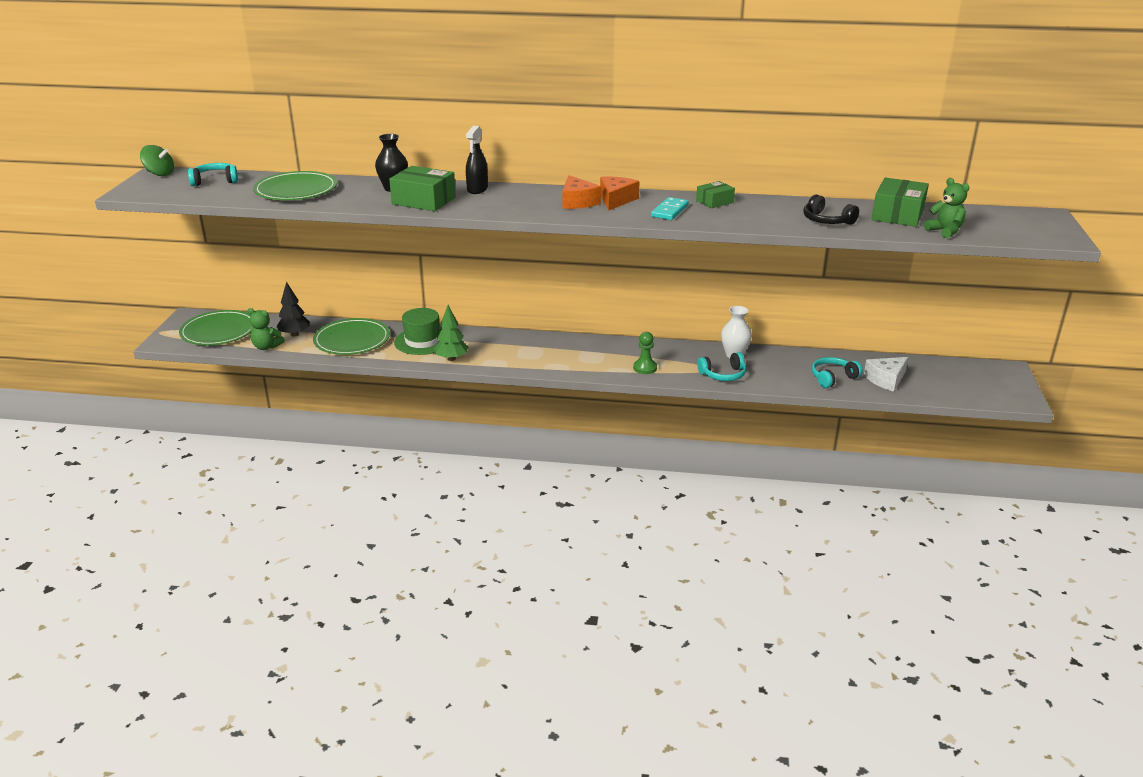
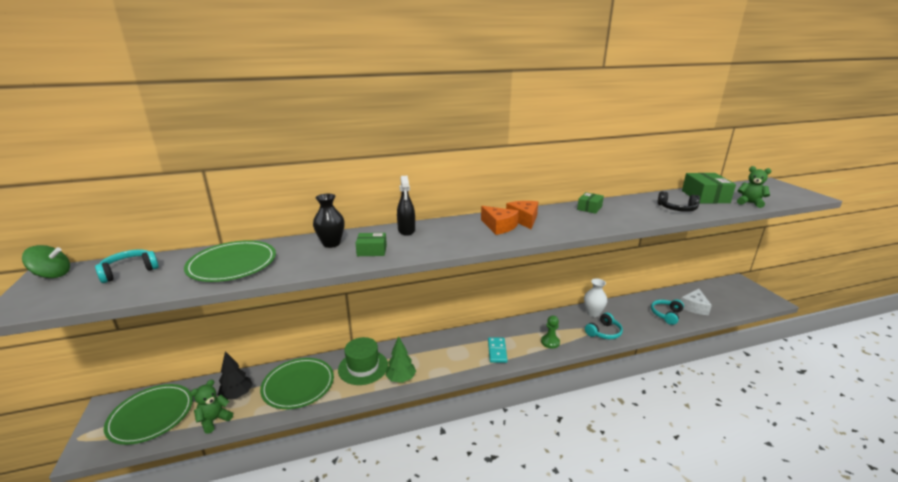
camera: 25 degrees left, 5 degrees down
(266, 347) = (214, 420): green teddy bear -> green teddy bear turned 135 degrees clockwise
(424, 201) = (372, 250): green box -> green box, size x0.58
(670, 211) = (573, 221): turquoise domino -> turquoise domino (497, 351)

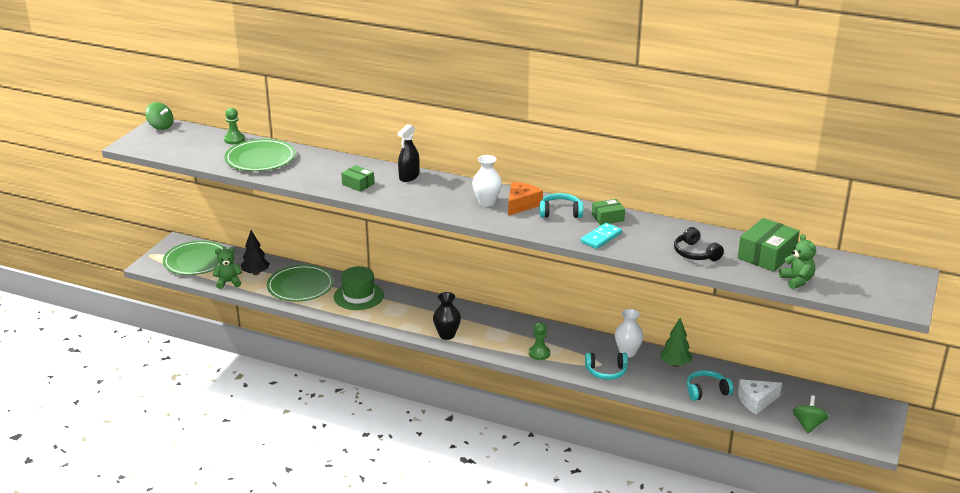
camera: 40 degrees right, 5 degrees up
(129, 271) = (200, 140): turquoise headphones -> turquoise headphones (560, 212)
(176, 257) = (234, 139): none -> green pawn
(331, 243) = (339, 167): black vase -> black vase (447, 335)
(401, 379) = (376, 318): green tree -> green tree (675, 364)
(497, 351) = (480, 337): turquoise domino -> turquoise domino (601, 238)
(499, 226) = (487, 202): orange cheese -> white vase
(735, 307) = (808, 425): none -> green spinning top

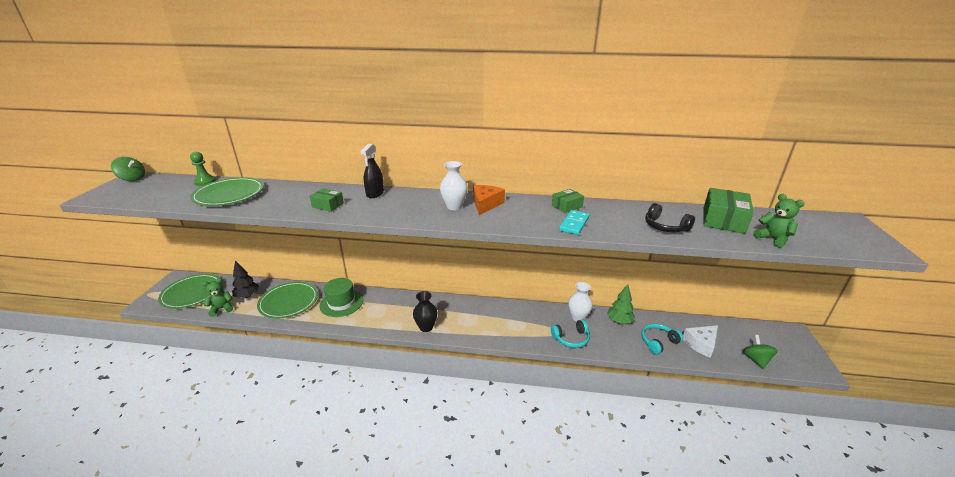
camera: 15 degrees left, 0 degrees up
(539, 353) = (509, 331): green pawn -> none
(560, 212) = (524, 207): turquoise headphones -> none

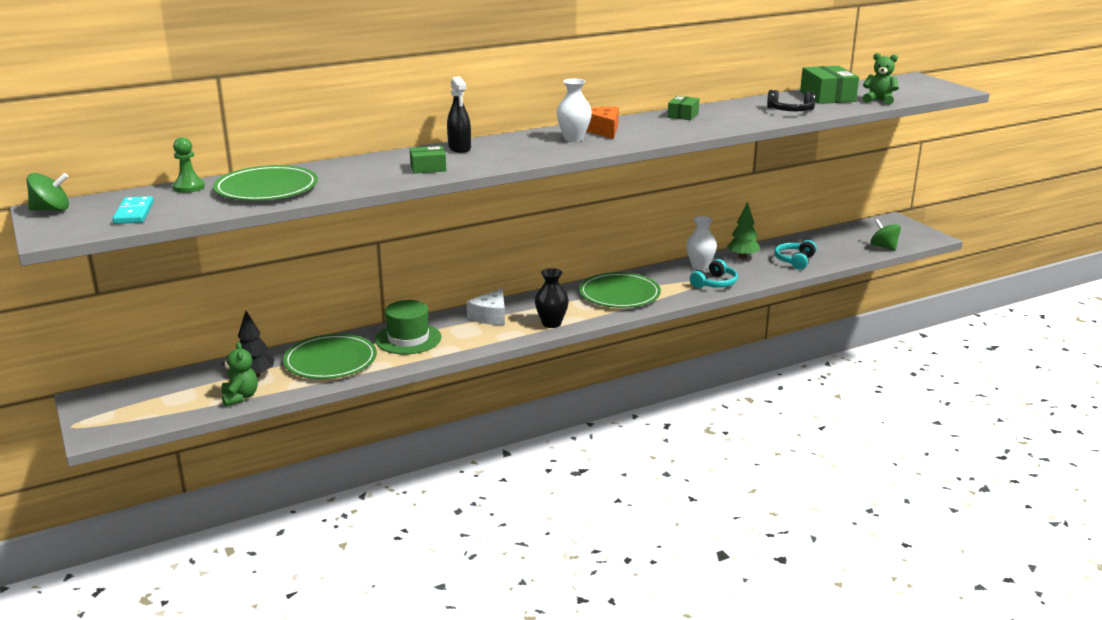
camera: 35 degrees left, 5 degrees down
(192, 293) = (153, 401): green plate -> green plate (619, 294)
(221, 309) = (240, 397): green teddy bear -> green teddy bear turned 135 degrees clockwise
(574, 224) = (713, 125): turquoise domino -> turquoise domino (134, 213)
(701, 344) = (831, 250): white cheese -> white cheese (490, 316)

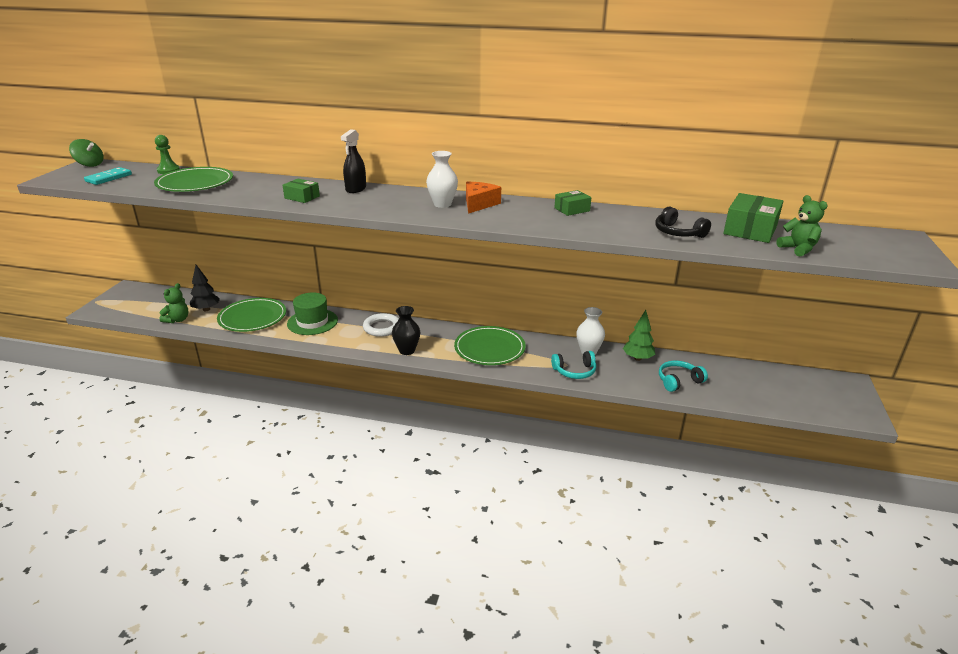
camera: 40 degrees right, 5 degrees up
(490, 316) = (382, 328): white cheese -> white ring
(884, 247) = (791, 405): green spinning top -> none

